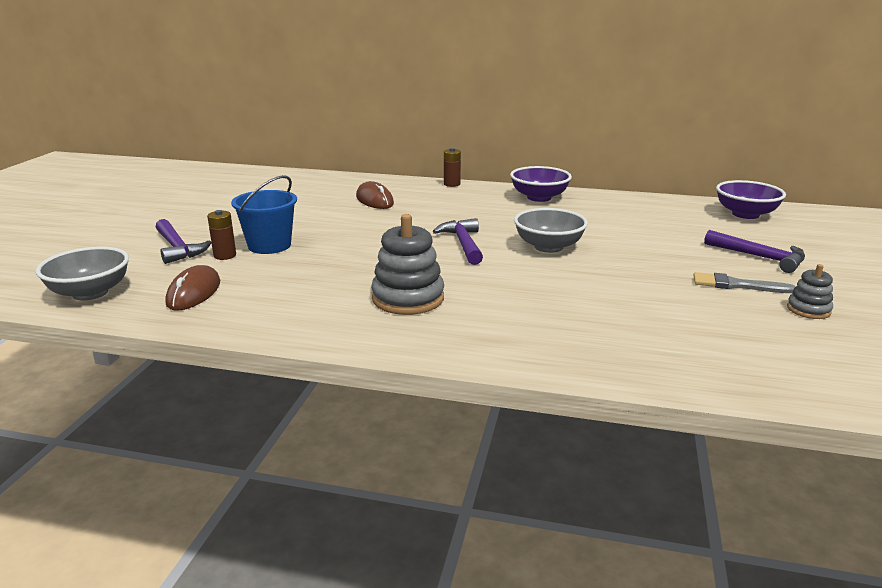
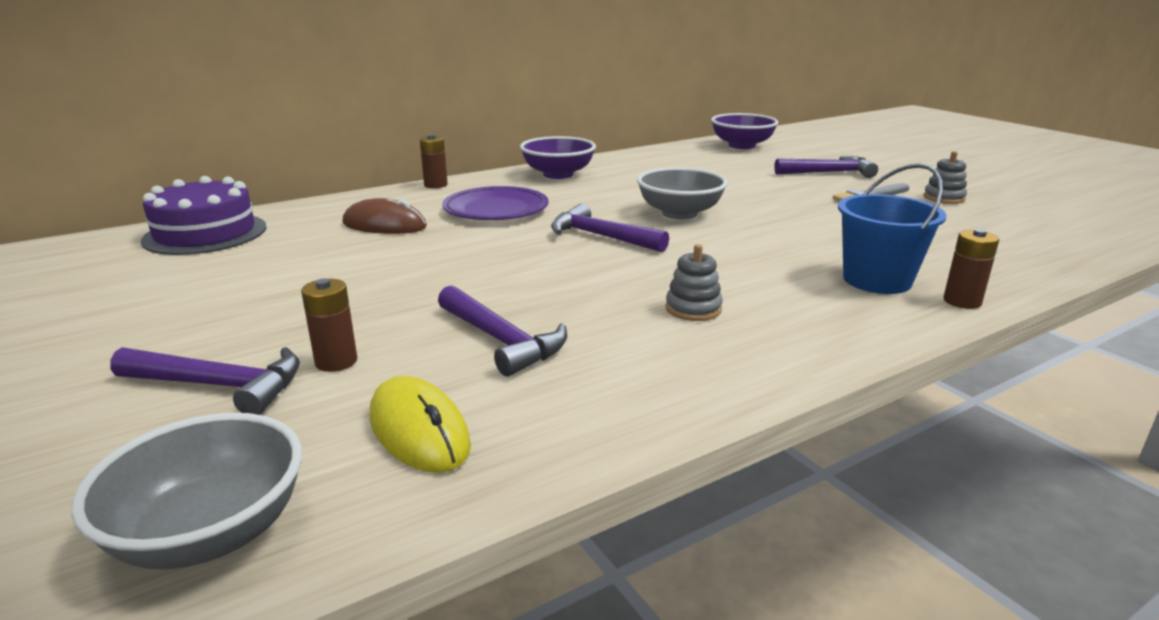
camera: 45 degrees left, 0 degrees up
(194, 293) = (418, 431): brown mouse -> yellow mouse
(269, 245) = (374, 322): blue bucket -> blue bucket (877, 280)
(294, 274) = (501, 340): none -> purple hammer
(297, 180) = (205, 233): none -> purple cake
(408, 298) = (693, 309): grey stacking toy -> grey stacking toy, size x0.54
(447, 209) = (496, 209): none -> purple plate
(576, 367) = (962, 301): none -> brown battery

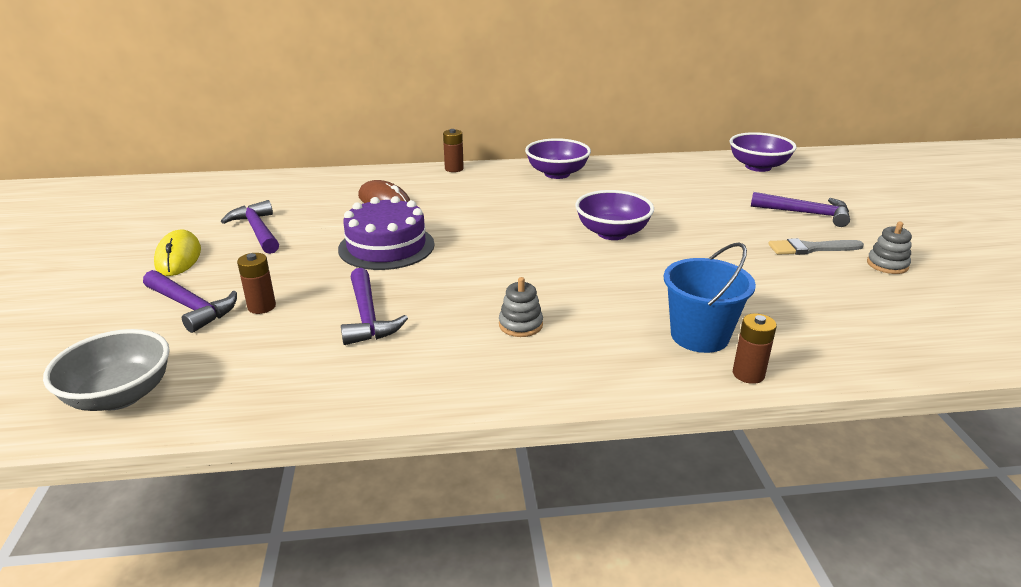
camera: 25 degrees right, 5 degrees up
(205, 233) = (271, 187): purple cake -> purple cake (386, 246)
(418, 431) = (263, 367): yellow mouse -> yellow mouse (178, 257)
(496, 209) = (474, 201): purple plate -> none
(601, 236) = (524, 243): purple hammer -> purple hammer (257, 230)
(679, 213) = (612, 233): grey bowl -> purple bowl

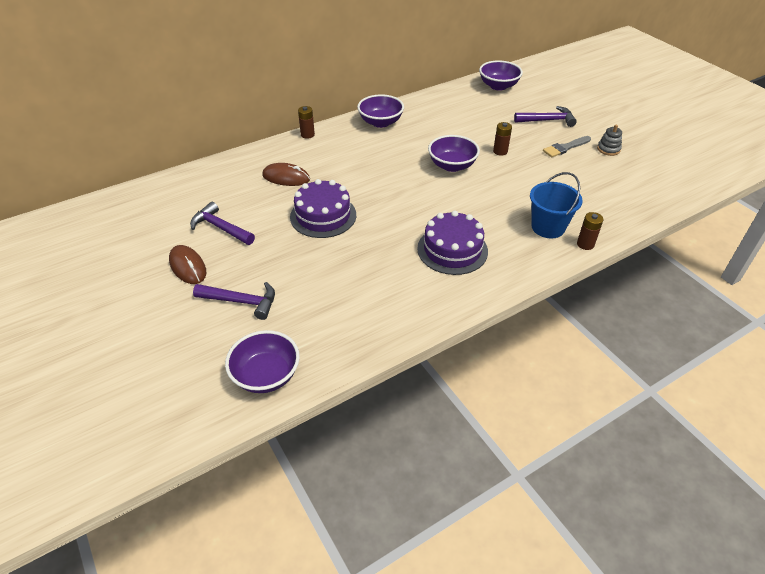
camera: 25 degrees left, 15 degrees up
(120, 396) = (266, 375): grey bowl -> purple bowl
(178, 257) = (188, 267): yellow mouse -> brown mouse
(262, 307) = (288, 286): brown battery -> brown battery (500, 151)
(367, 317) = (361, 272): purple hammer -> none
(520, 325) = (452, 250): grey stacking toy -> purple cake

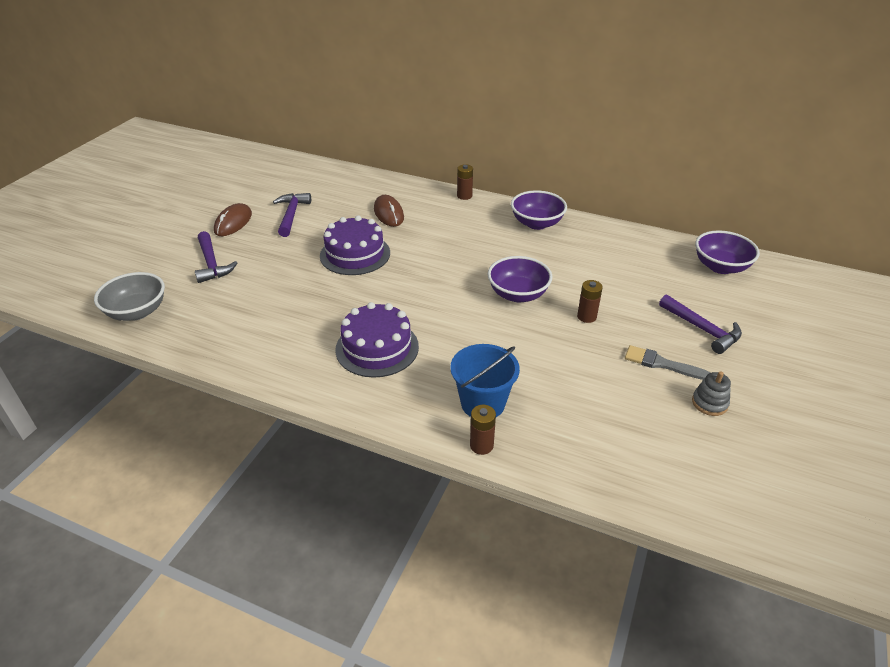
camera: 55 degrees right, 5 degrees down
(266, 375) = (137, 312): purple bowl -> grey bowl

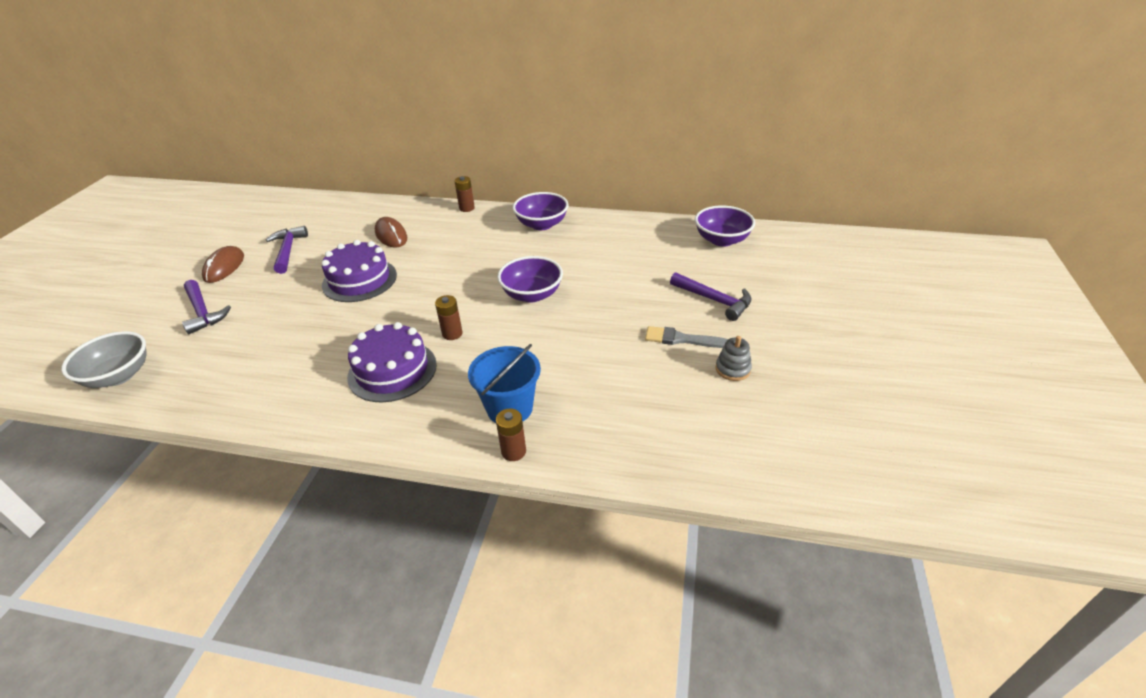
camera: 10 degrees left, 0 degrees up
(586, 316) = (602, 305): brown battery -> brown battery (452, 334)

